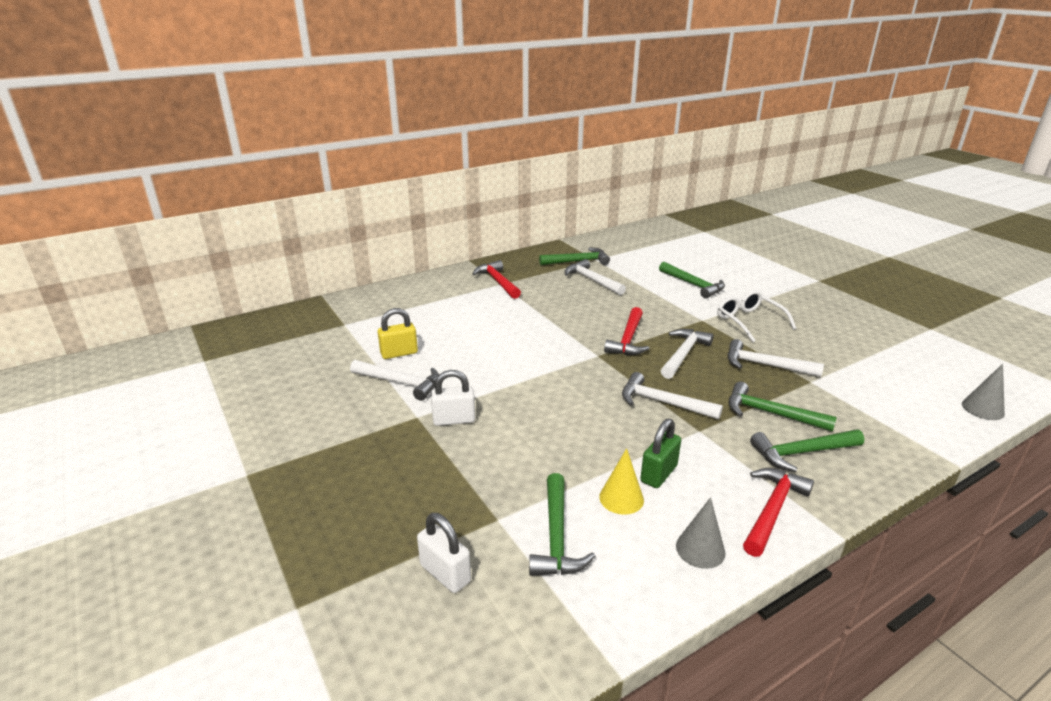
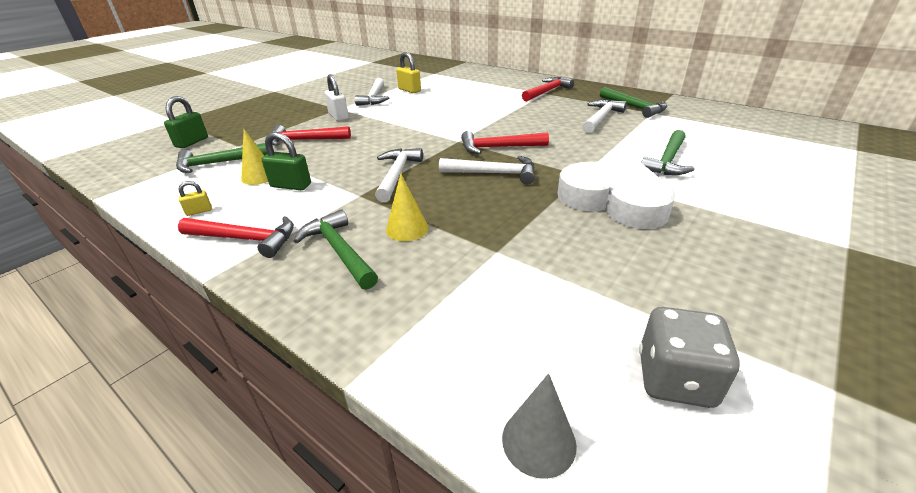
camera: 70 degrees right, 5 degrees up
(445, 573) = (192, 142): white padlock -> green padlock
(523, 455) = (305, 140): none -> red hammer
(700, 549) = (199, 211): grey cone -> yellow padlock
(749, 321) = (614, 201): white glasses -> white heart
(765, 365) = (510, 219): white hammer -> none
(771, 413) = (407, 229): green hammer -> yellow cone
(932, 361) = (675, 379): none -> grey dice

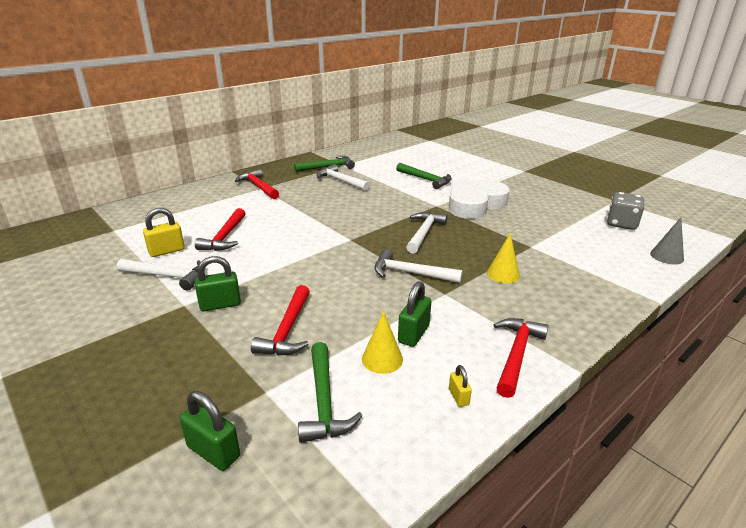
camera: 80 degrees left, 5 degrees down
(338, 117) = (220, 304): white padlock -> green padlock
(339, 251) = (533, 304): green hammer -> none
(498, 147) = (376, 225): red hammer -> red hammer (225, 237)

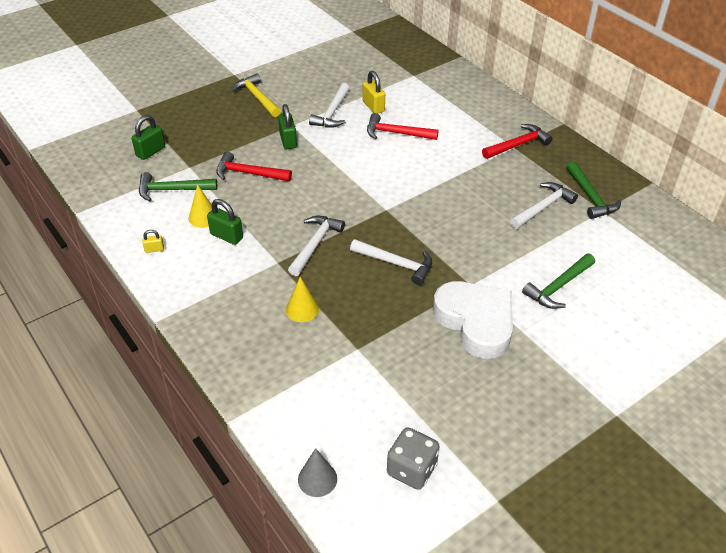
camera: 95 degrees right, 15 degrees up
(96, 342) = (257, 98): none -> yellow hammer
(516, 355) = (185, 289): red hammer -> none

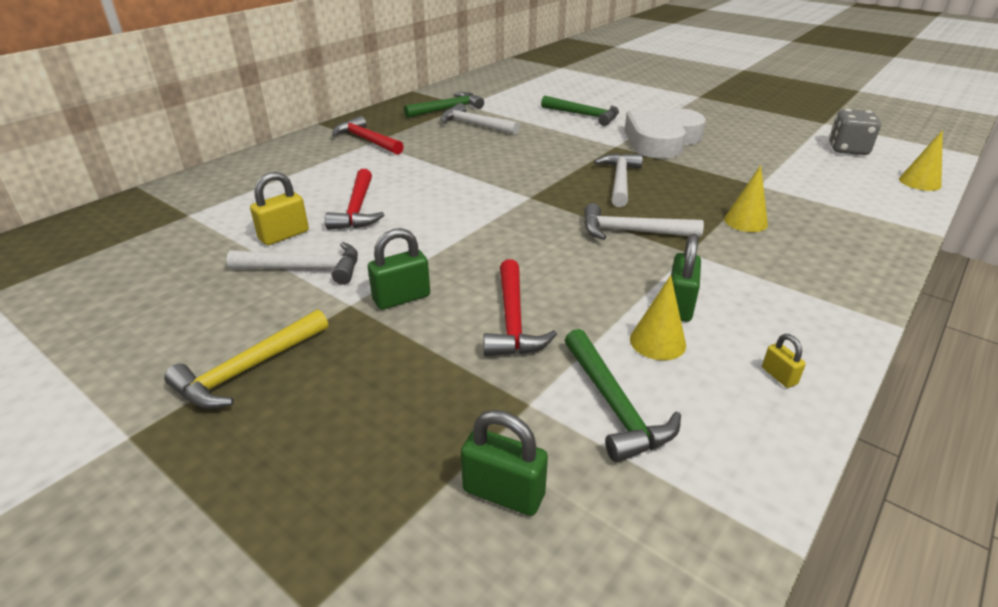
camera: 105 degrees left, 10 degrees down
(317, 479) = (919, 182): grey cone -> yellow cone

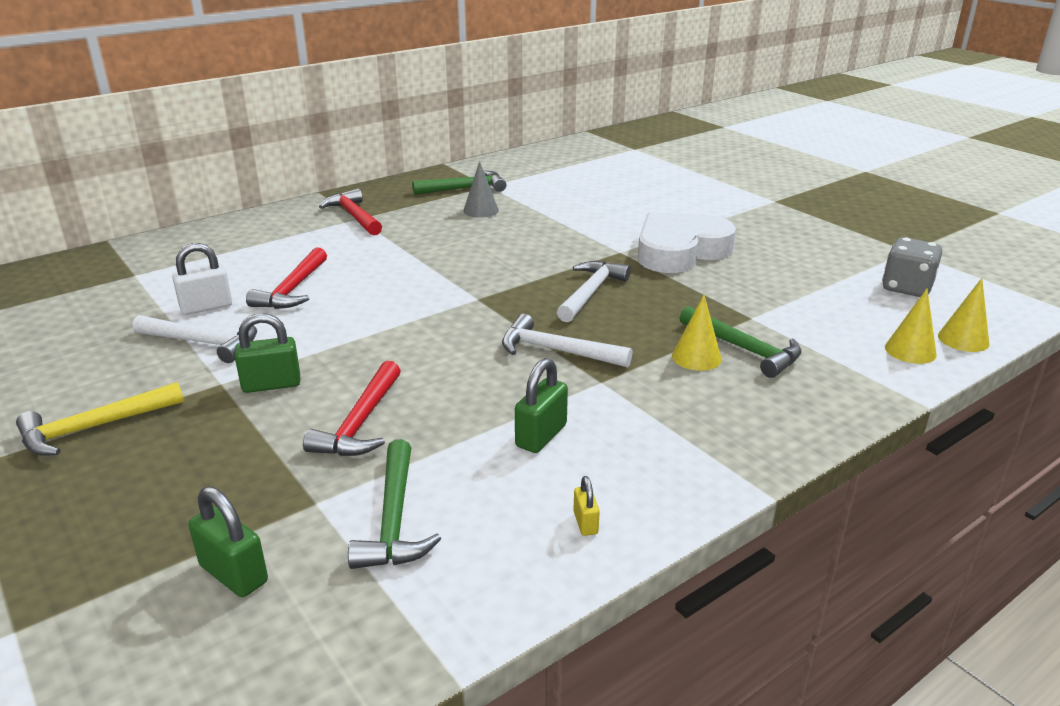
camera: 15 degrees right, 5 degrees down
(284, 235) = (206, 307): yellow padlock -> white padlock
(475, 125) = (481, 210): white hammer -> grey cone
(584, 115) = (613, 211): green hammer -> green hammer (743, 349)
(657, 342) = (487, 468): yellow cone -> yellow cone (910, 351)

